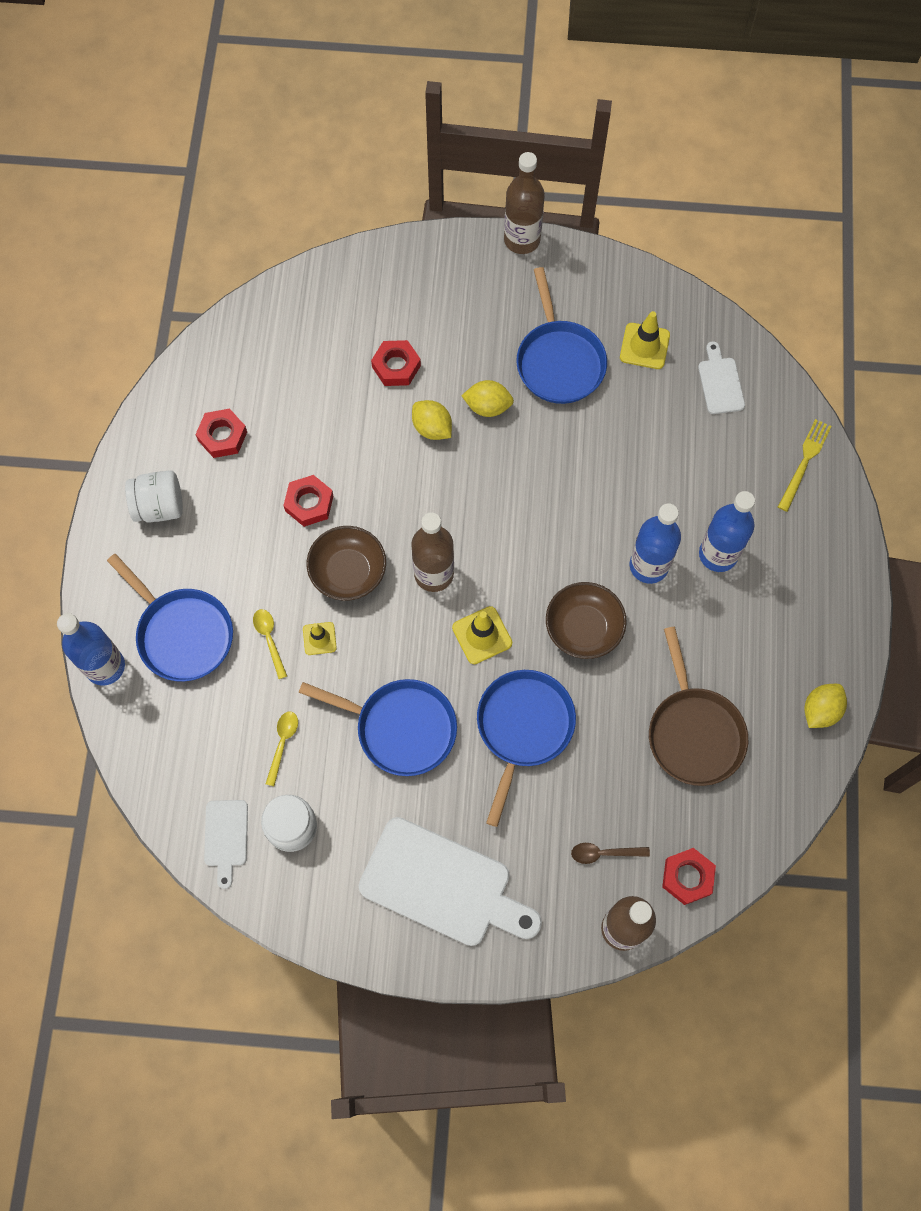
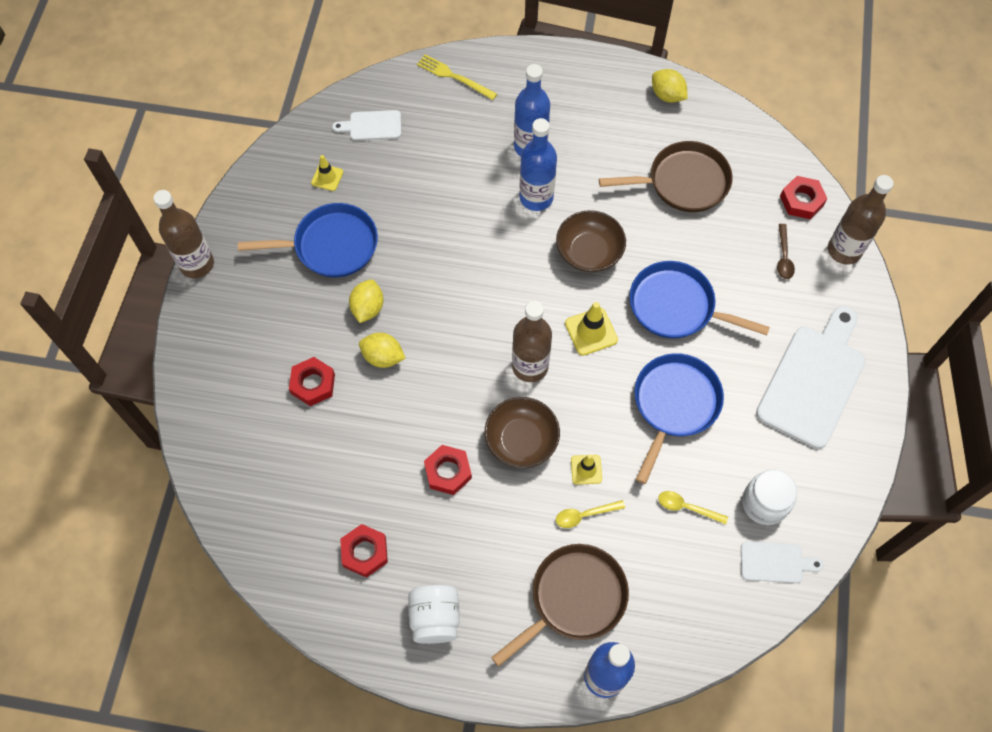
camera: 85 degrees left, 5 degrees down
(182, 633) = (574, 598): blue pan -> brown pan
(432, 428) = (383, 357): yellow lemon -> yellow lemon turned 60 degrees clockwise
(644, 346) = (327, 177): yellow traffic cone -> yellow traffic cone, size x0.65

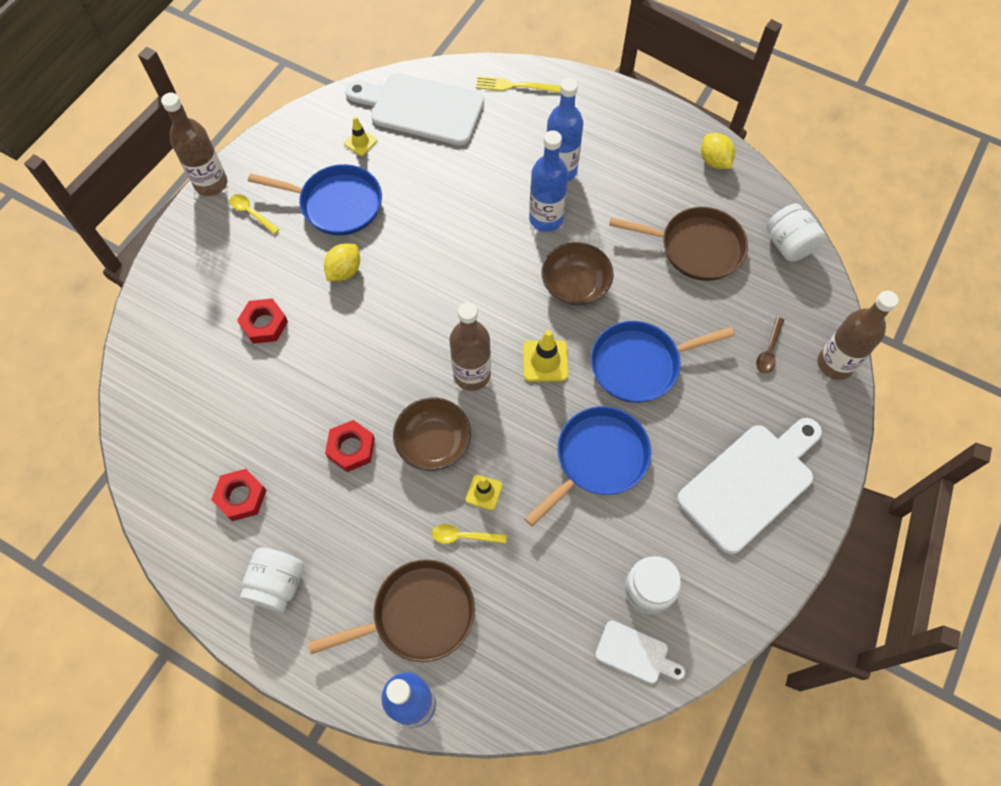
camera: 20 degrees right, 0 degrees up
(372, 126) = (421, 108): white cutting board -> white cutting board, size x2.06
(383, 357) = (338, 320): yellow lemon -> none
(454, 77) = (516, 86): yellow fork -> yellow fork turned 45 degrees counterclockwise
(676, 306) = (640, 364): blue pan -> blue pan turned 60 degrees counterclockwise
(687, 507) = (568, 565): yellow spoon -> yellow spoon (251, 213)
(763, 154) = (788, 245): none -> white jar
(801, 201) = (809, 302): red nut -> none

